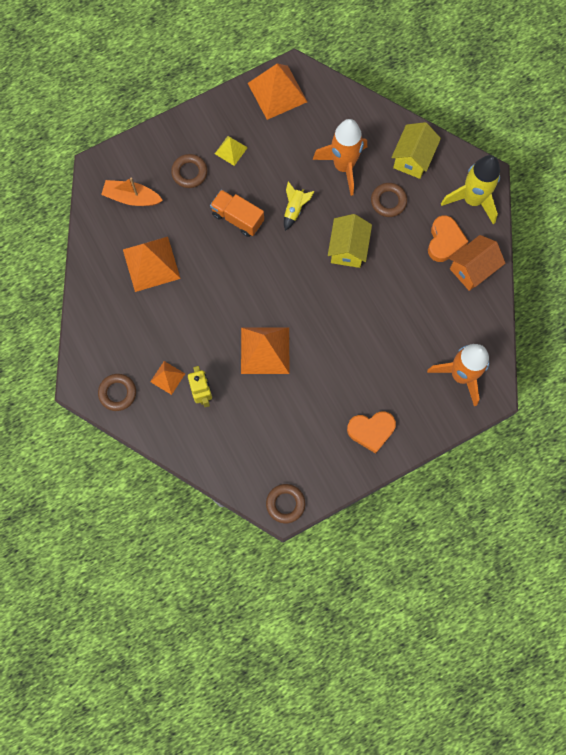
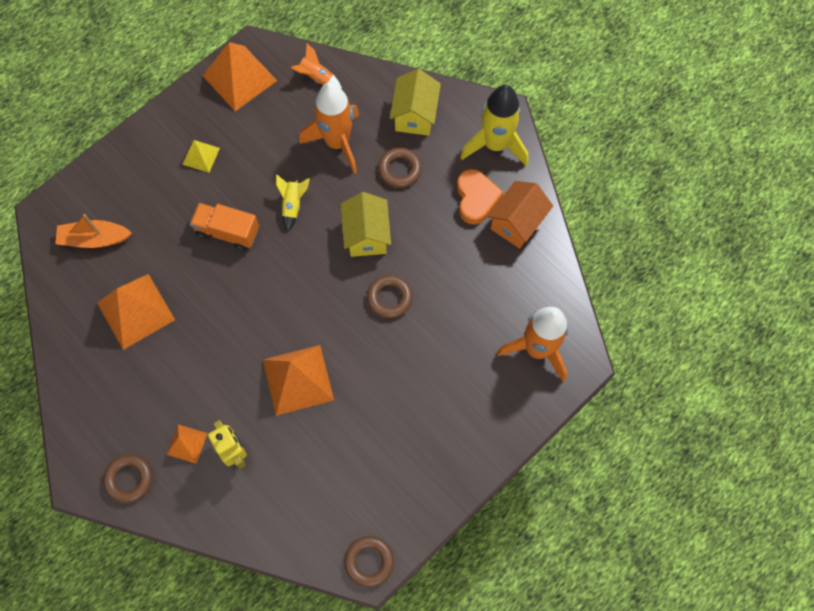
camera: 15 degrees left, 5 degrees down
(189, 172) = (157, 193): brown ring -> brown ring (389, 298)
(340, 107) = (316, 77): none -> orange rocket
(371, 431) = (450, 443): orange heart -> none

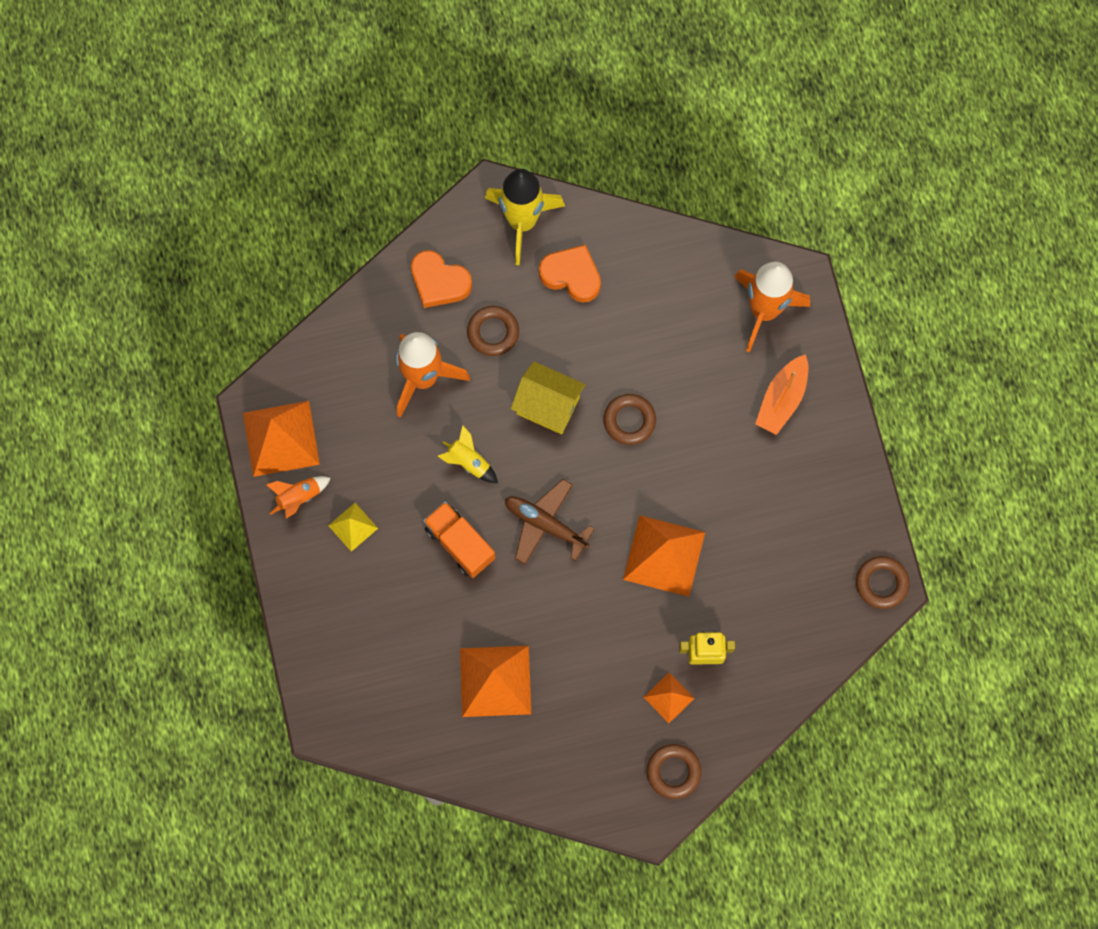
camera: 60 degrees left, 5 degrees up
(94, 239) = (386, 685): orange boat -> orange boat (782, 399)
(227, 232) = (460, 543): orange truck -> orange truck turned 90 degrees clockwise
(275, 282) = (545, 524): none -> brown plane
(316, 77) = (330, 358): orange rocket -> orange rocket (299, 497)
(415, 115) = (439, 282): yellow house -> orange heart
(517, 223) = (622, 252): orange house -> none

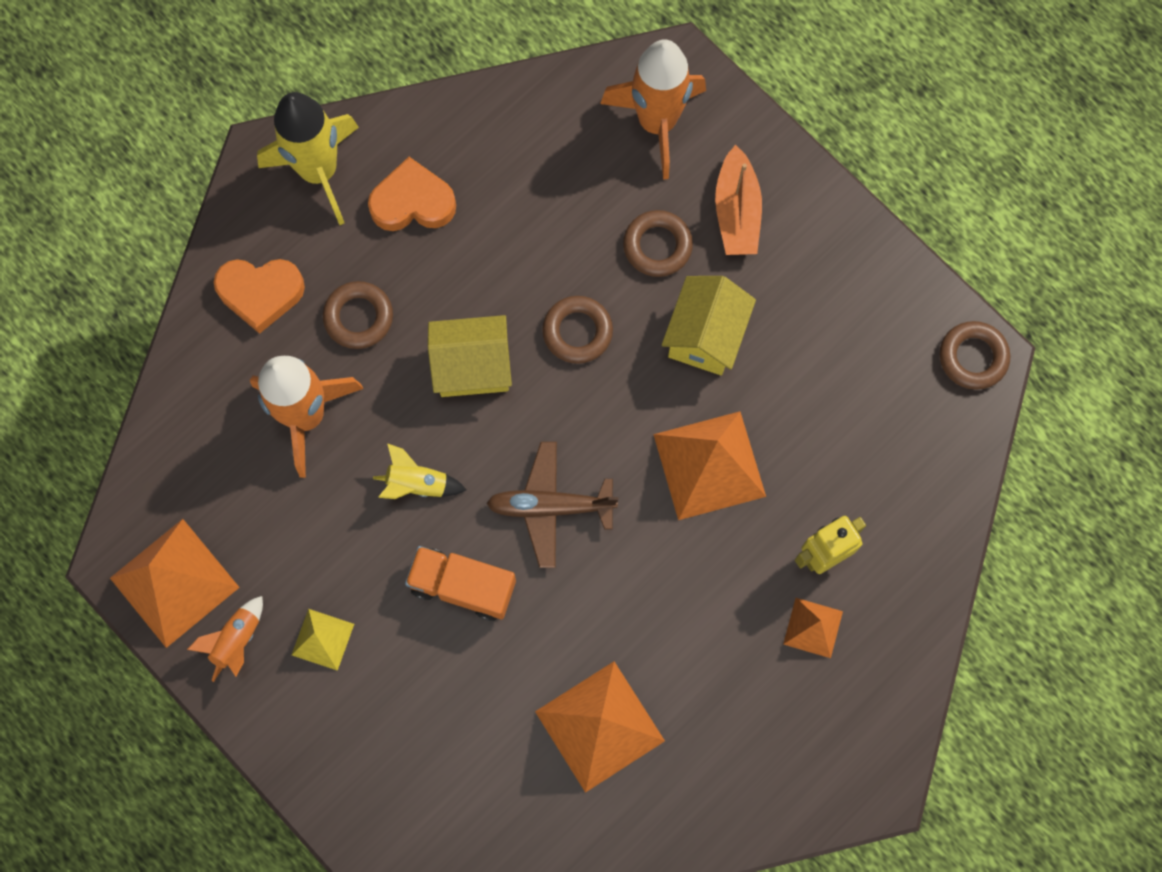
camera: 30 degrees left, 0 degrees up
(673, 772) = (870, 712): brown ring -> brown ring (657, 246)
(711, 470) = (705, 336): none -> yellow house

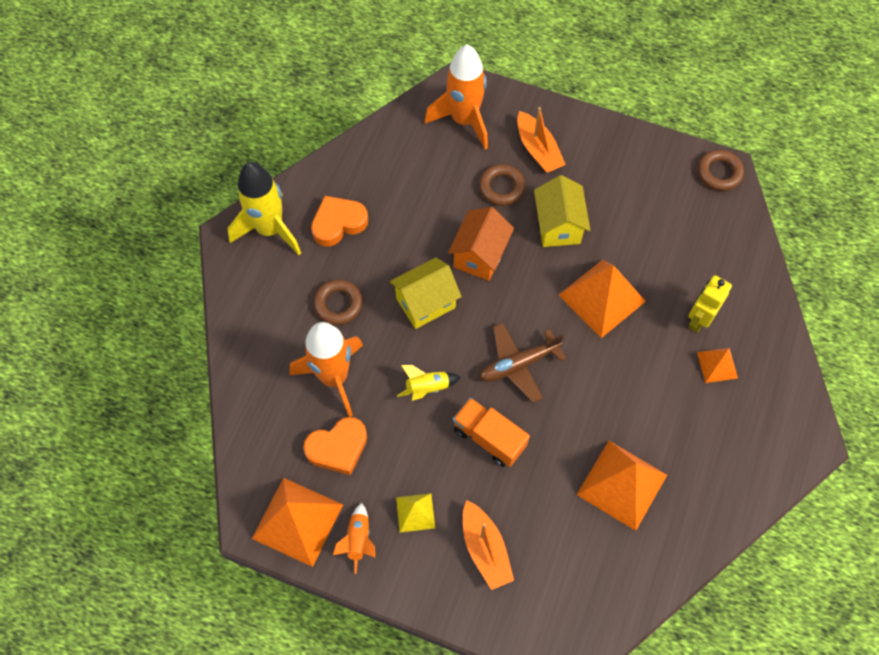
camera: 25 degrees left, 10 degrees down
(260, 293) = (267, 316): orange heart -> orange heart (338, 448)
(385, 726) = (485, 549): none -> orange boat
(462, 586) = (489, 438): orange truck -> orange truck turned 45 degrees clockwise
(577, 332) = (480, 255): brown ring -> orange house

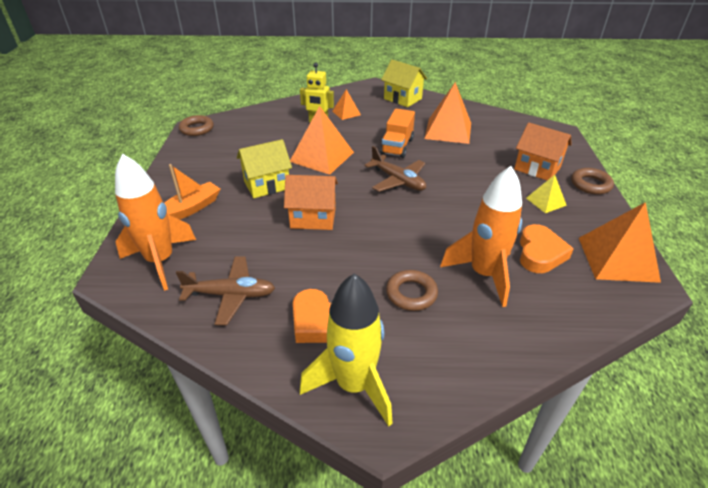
camera: 110 degrees left, 25 degrees down
(338, 448) = (540, 253): orange heart -> orange heart turned 60 degrees clockwise
(358, 540) = (593, 223): orange rocket -> none
(398, 167) = (231, 295): none -> brown plane
(425, 303) = (375, 237): yellow house -> yellow house (402, 99)
(427, 388) = (449, 218): yellow rocket -> none
(485, 549) = (537, 168): orange boat -> orange house
(489, 438) = (463, 182): orange truck -> orange truck (397, 146)
(501, 187) = (237, 221): brown ring -> brown ring (590, 184)

